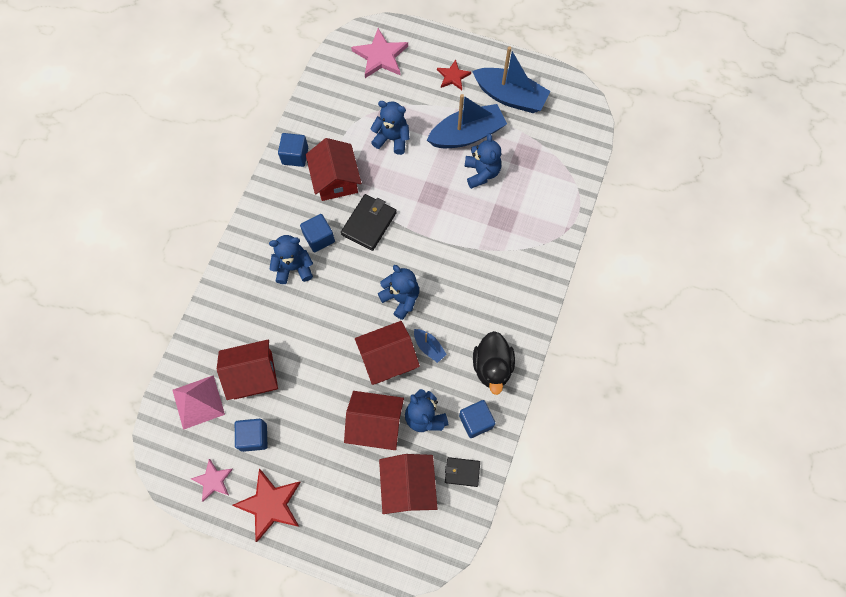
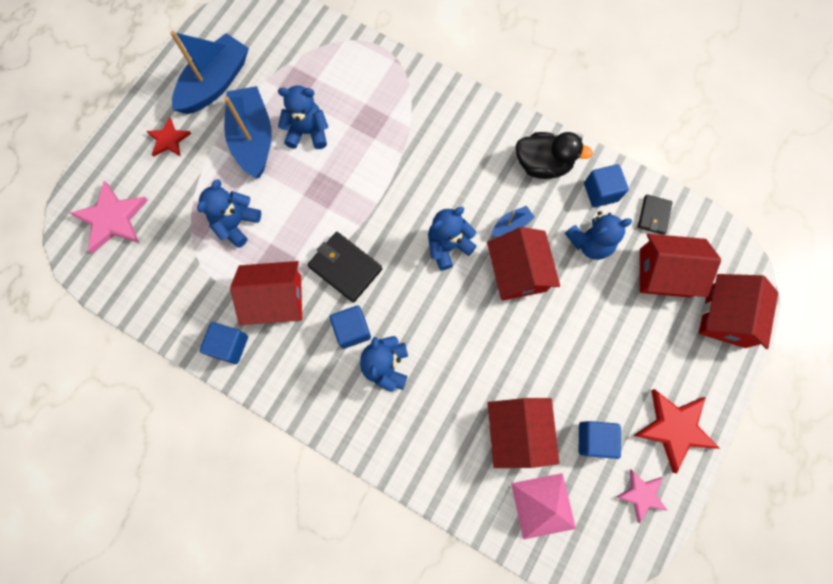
camera: 80 degrees left, 5 degrees up
(375, 424) = (593, 297): red house -> red house (726, 317)

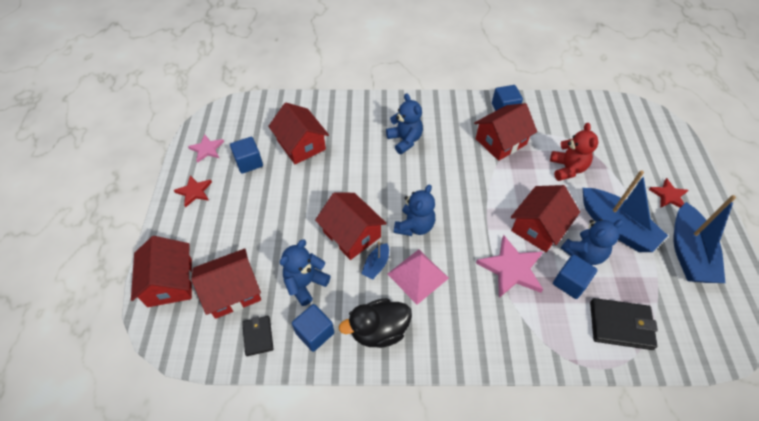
camera: 150 degrees right, 20 degrees down
(112, 219) = (642, 134): pink star -> pink star (511, 269)
(236, 223) = (567, 169): blue teddy bear -> red teddy bear
(326, 178) = (539, 227): none -> red house
(345, 268) = (474, 178): black wallet -> black wallet (620, 325)
(352, 330) = (440, 148): blue cube -> blue cube (570, 282)
(543, 505) = (267, 120): pink pyramid -> pink pyramid (417, 276)
(674, 428) = (194, 191): red star -> red star, size x0.60

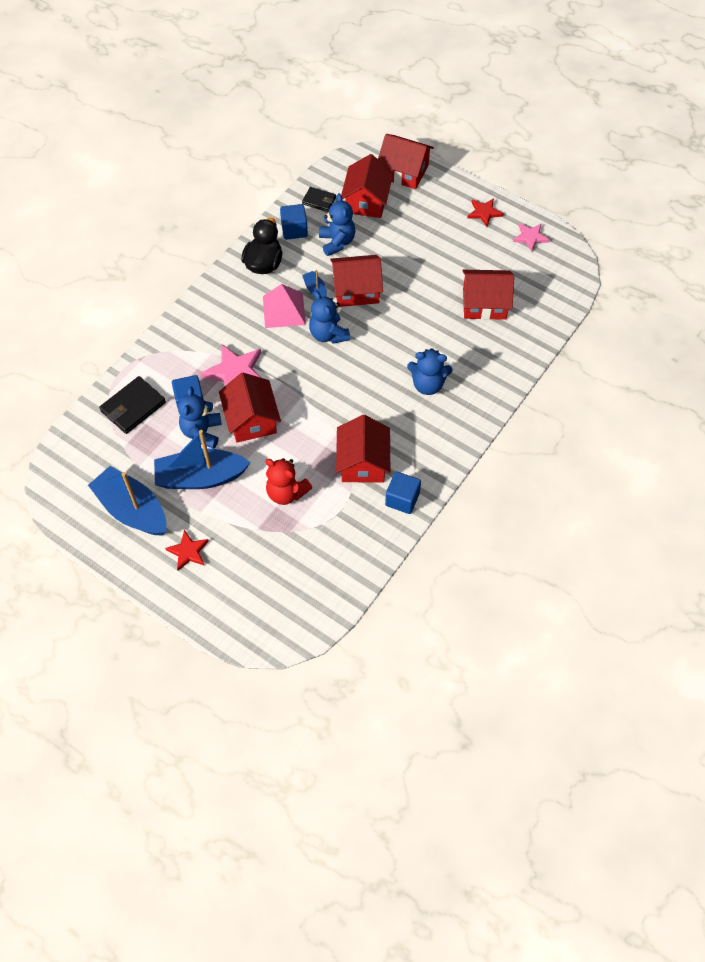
camera: 125 degrees right, 5 degrees up
(249, 162) = (491, 259): blue cube -> none

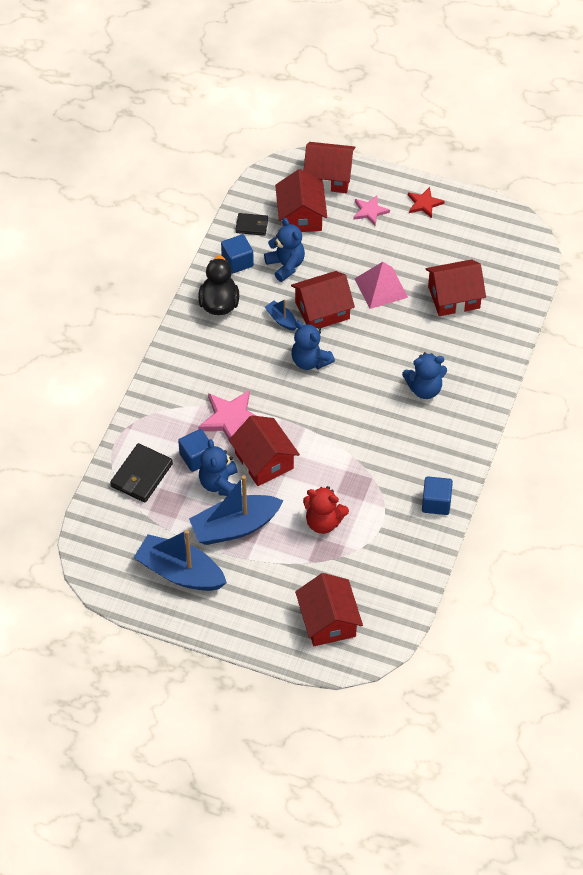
camera: 15 degrees left, 5 degrees down
(188, 551) = (249, 598): red star -> none
(284, 310) = (256, 346): pink pyramid -> pink pyramid (381, 287)
(363, 462) = (387, 477): red house -> red house (328, 621)
(530, 237) = (478, 220): pink star -> pink star (370, 211)

